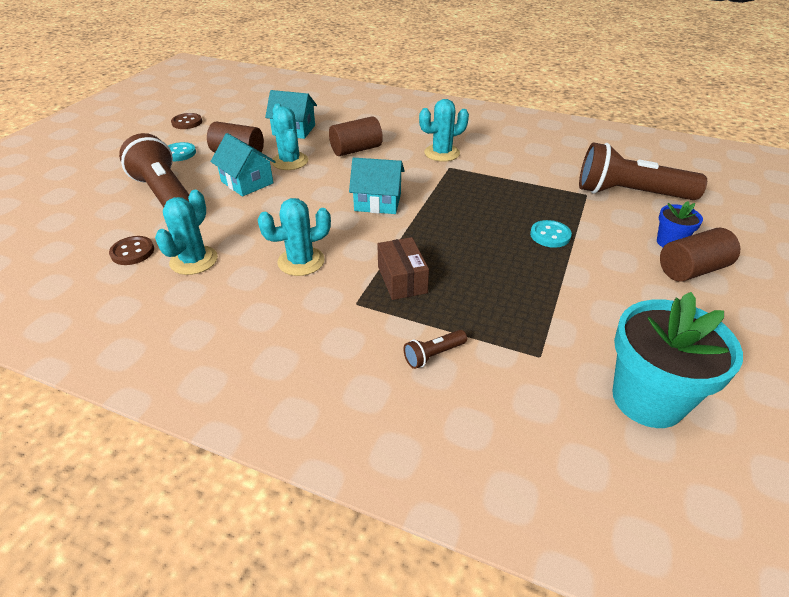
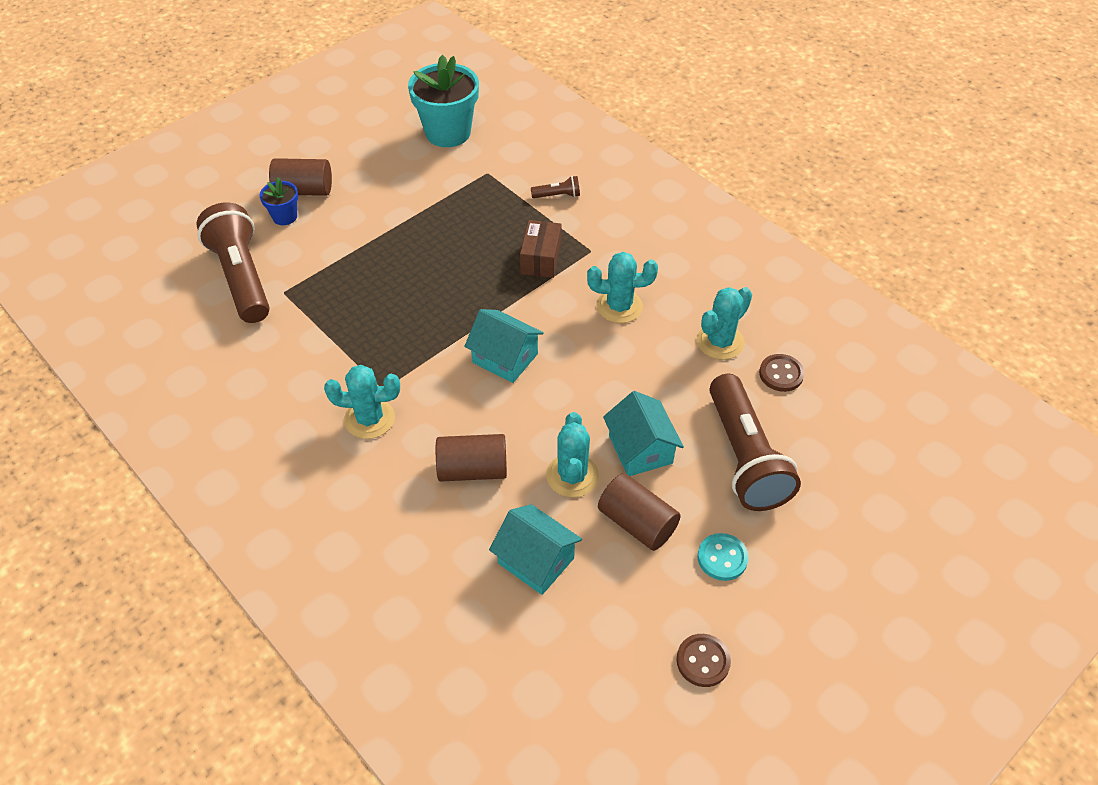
camera: 155 degrees left, 10 degrees up
(550, 235) = (375, 258): turquoise button -> none
(630, 194) = (241, 277): brown flashlight -> brown flashlight turned 150 degrees counterclockwise

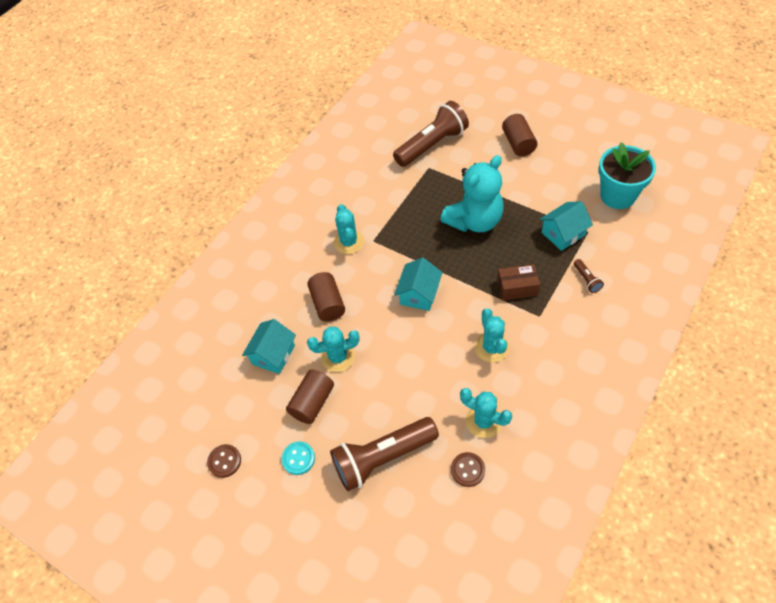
camera: 80 degrees right, 5 degrees up
(285, 217) = (490, 144): blue flower pot -> none
(411, 269) = (474, 221): none -> turquoise teddy bear
(640, 449) = (370, 391): turquoise house -> turquoise house (563, 234)

